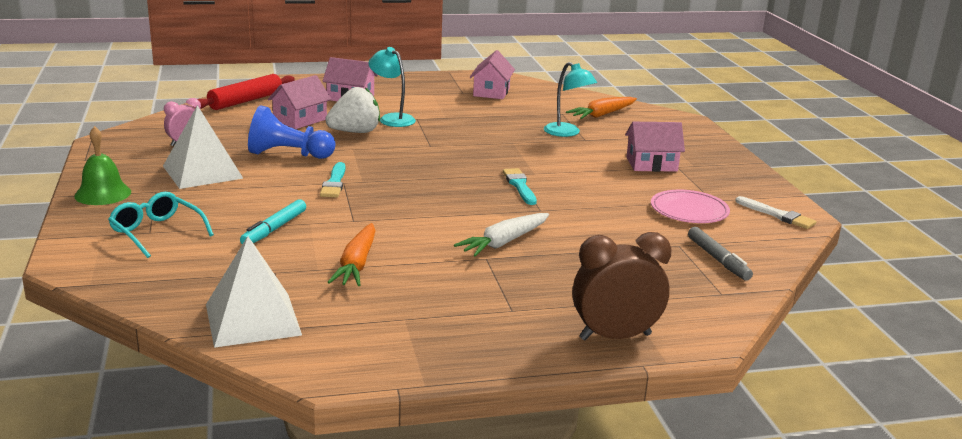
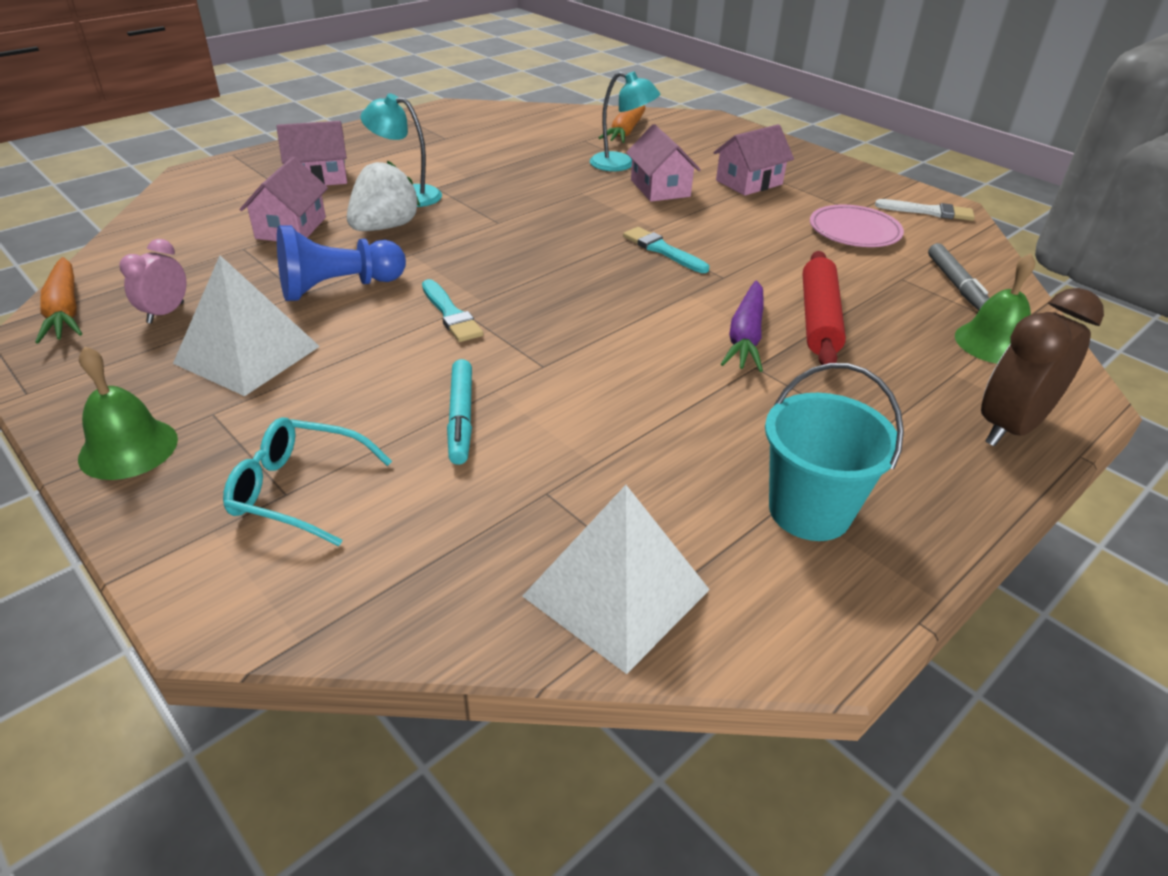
camera: 30 degrees left, 15 degrees up
(246, 101) = (179, 217): red rolling pin -> red rolling pin (819, 319)
(356, 264) = (631, 436): orange carrot -> orange carrot (65, 311)
(410, 327) = (809, 511): none -> turquoise bucket
(491, 92) = (476, 130): pink house -> pink house (660, 188)
(504, 242) = (745, 336): white carrot -> purple carrot
(686, 296) = (993, 343): none -> green bell
(718, 259) = (956, 284): grey marker -> grey marker turned 45 degrees clockwise

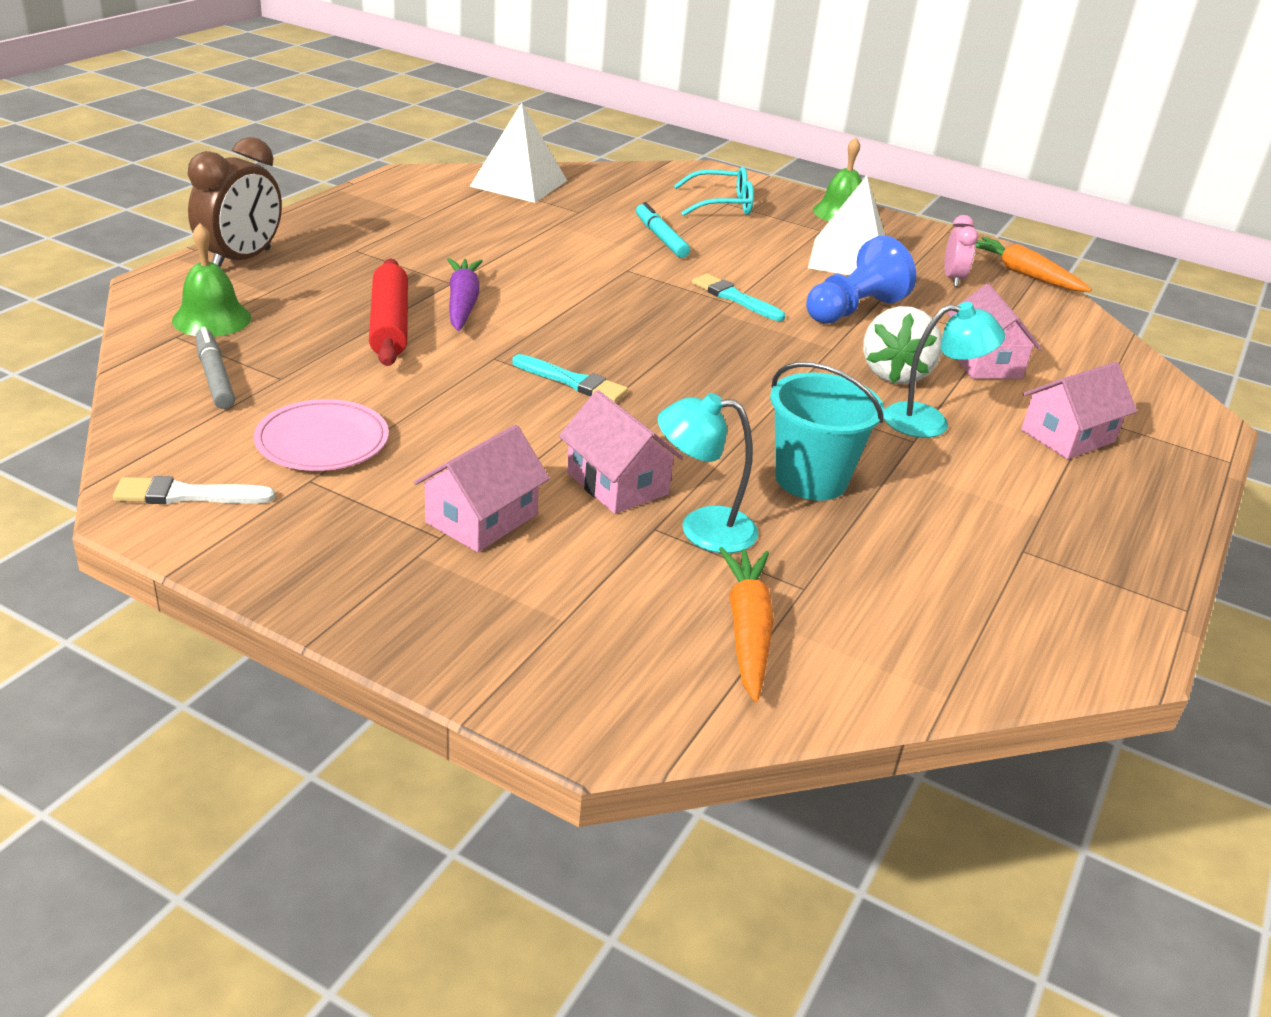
camera: 160 degrees right, 5 degrees down
(809, 511) = (411, 213): turquoise bucket -> turquoise bucket (811, 479)

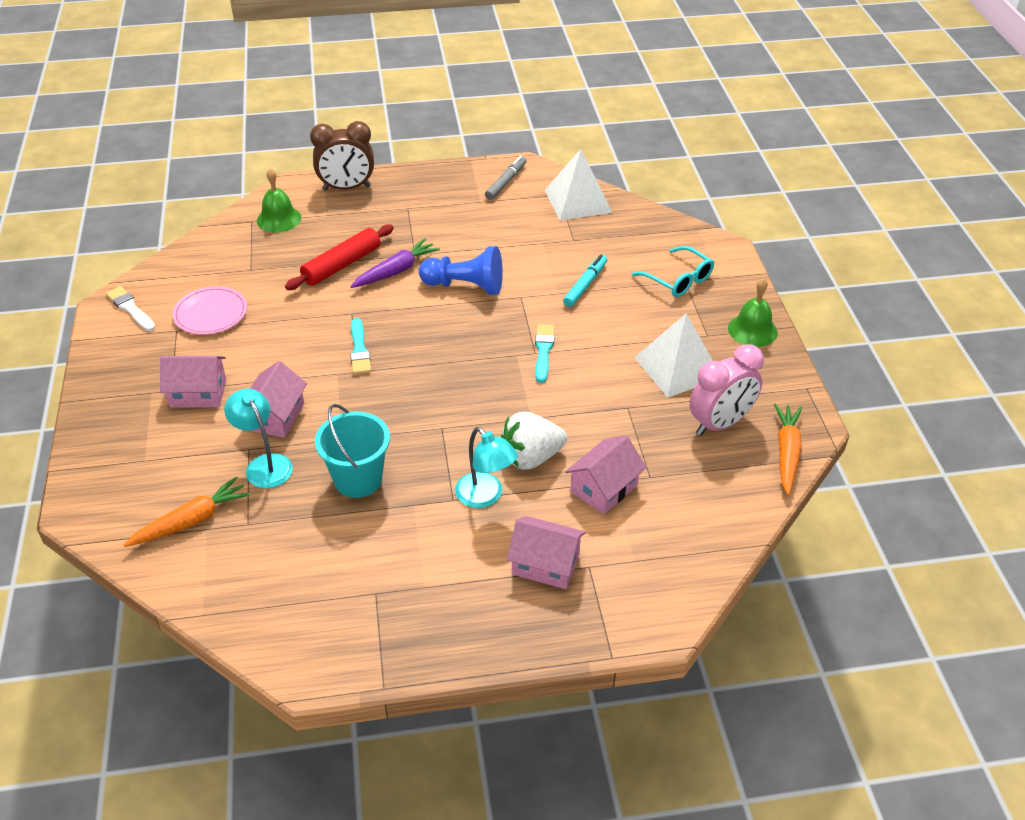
camera: 55 degrees right, 10 degrees up
(214, 377) = (229, 253): grey marker -> grey marker (506, 182)
(853, 309) = (600, 402): blue pawn -> blue pawn (465, 286)
(953, 279) = (720, 424): pink clock -> pink clock, size x1.74

